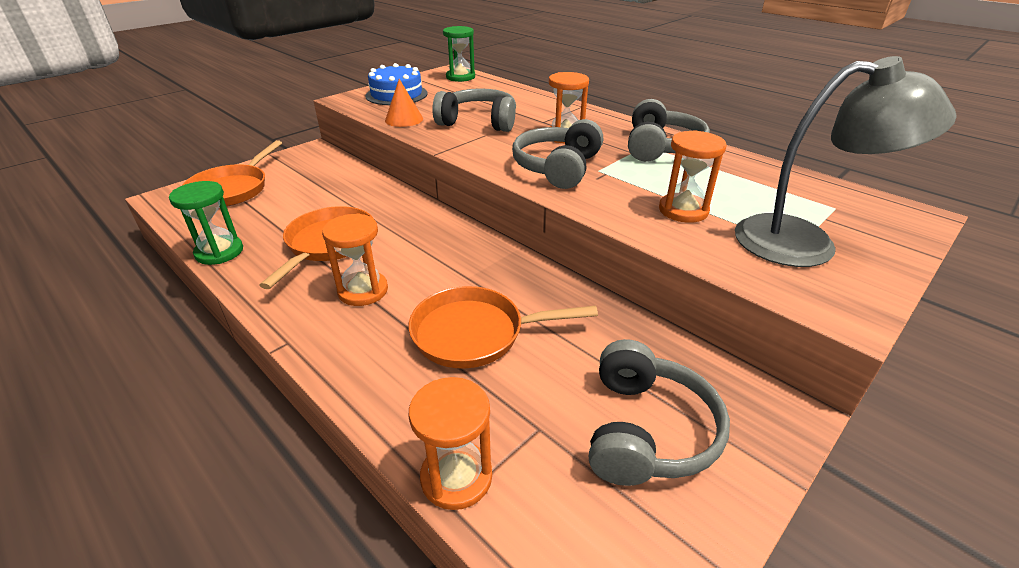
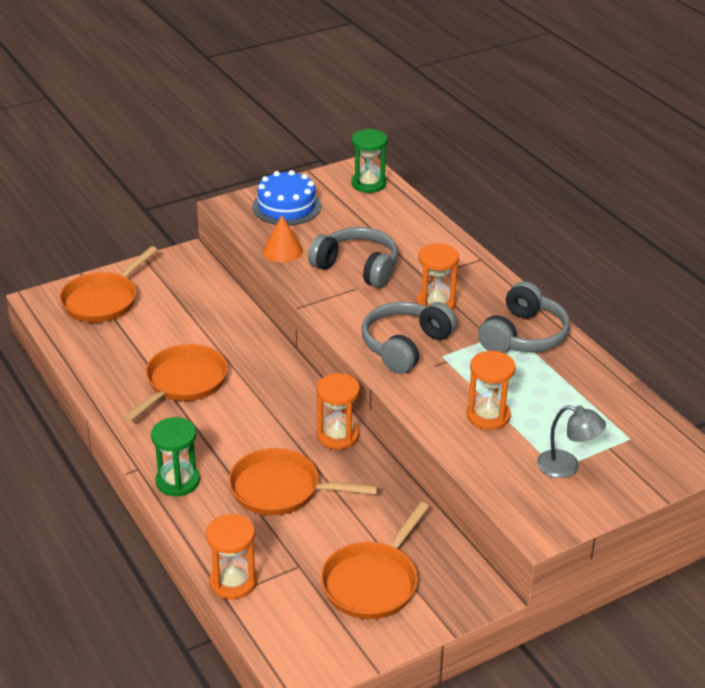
camera: 15 degrees right, 0 degrees up
(219, 252) = (90, 374): green hourglass -> green hourglass (178, 481)
(363, 291) = (203, 435): orange hourglass -> orange hourglass (337, 436)
(646, 430) = (372, 582): grey headphones -> orange pan
(805, 242) = (567, 467): grey lamp -> grey lamp, size x0.52

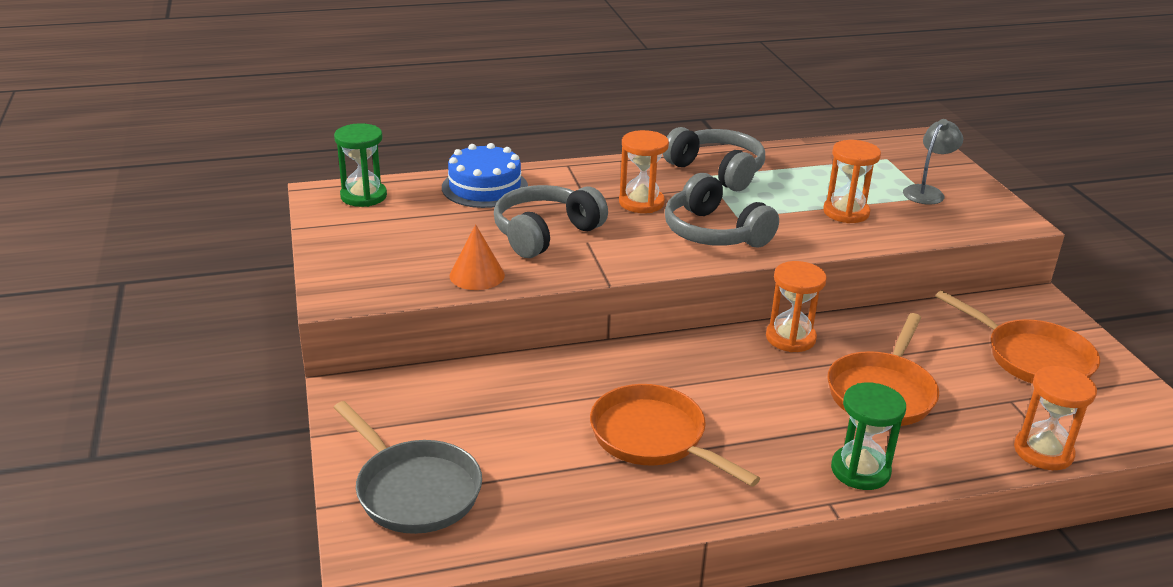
camera: 75 degrees left, 5 degrees down
(103, 300) = (414, 490): orange pan -> grey pan
(286, 206) = (372, 256): blue cake -> blue cake (485, 187)

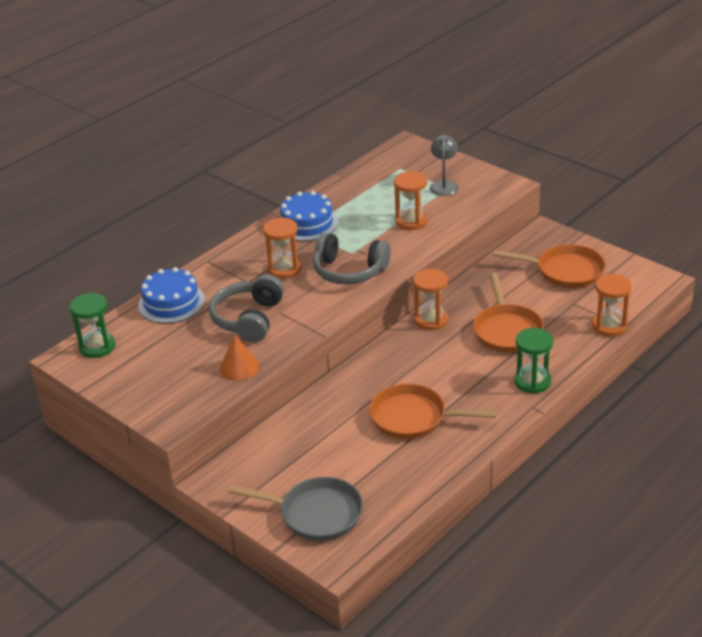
camera: 30 degrees left, 5 degrees up
(717, 171) = (307, 223): grey headphones -> blue cake

